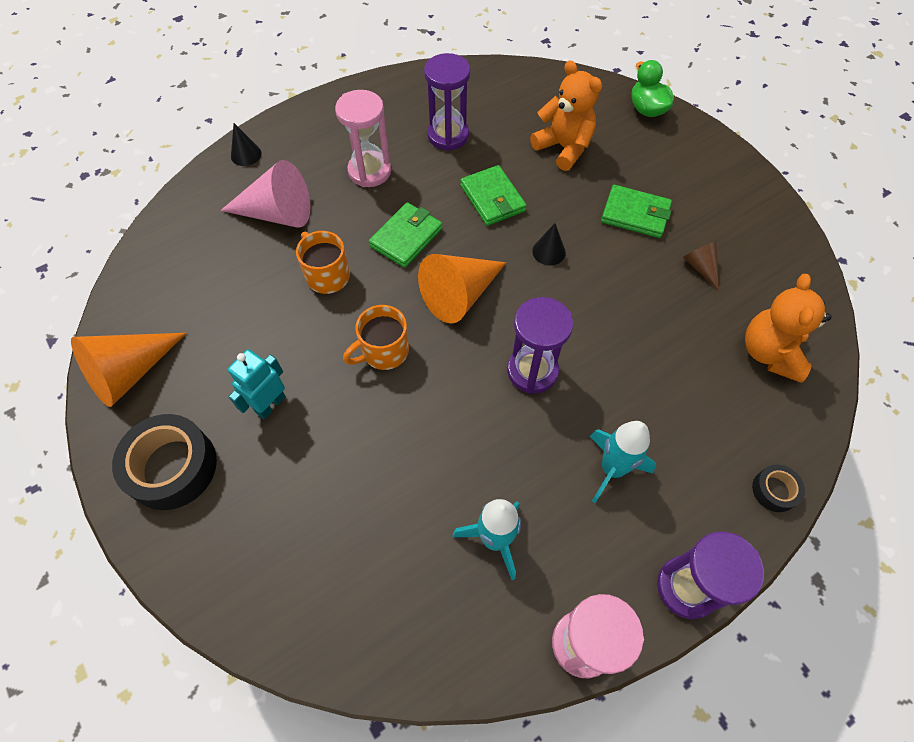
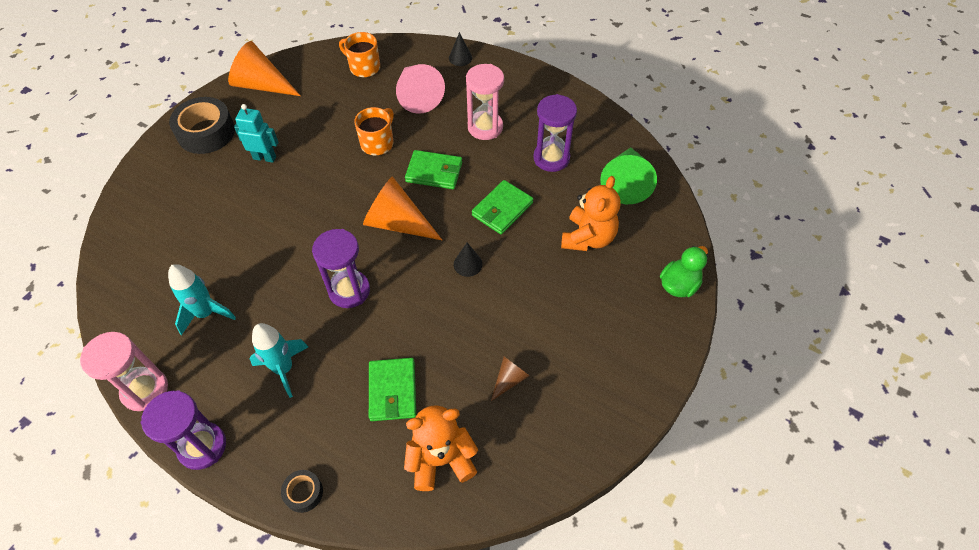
camera: 65 degrees right, 5 degrees down
(383, 351) = (329, 198): orange mug -> orange mug (364, 67)
(512, 95) = (625, 183): none -> green cone
(635, 214) = (542, 312): green wallet -> green wallet (393, 391)

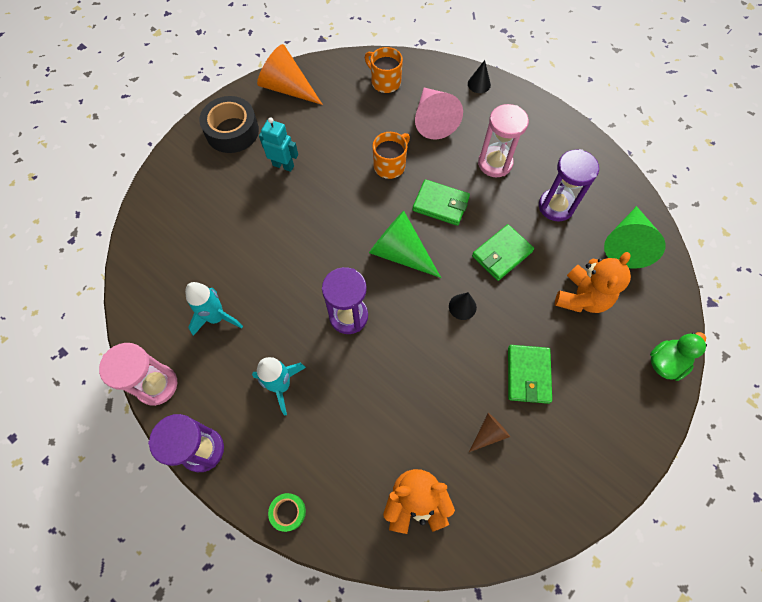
camera: 10 degrees right, 10 degrees up
(303, 493) = (288, 512): black tape -> green tape
(393, 391) = (378, 425): green wallet -> green wallet (528, 375)
(397, 223) = (400, 252): orange cone -> green cone

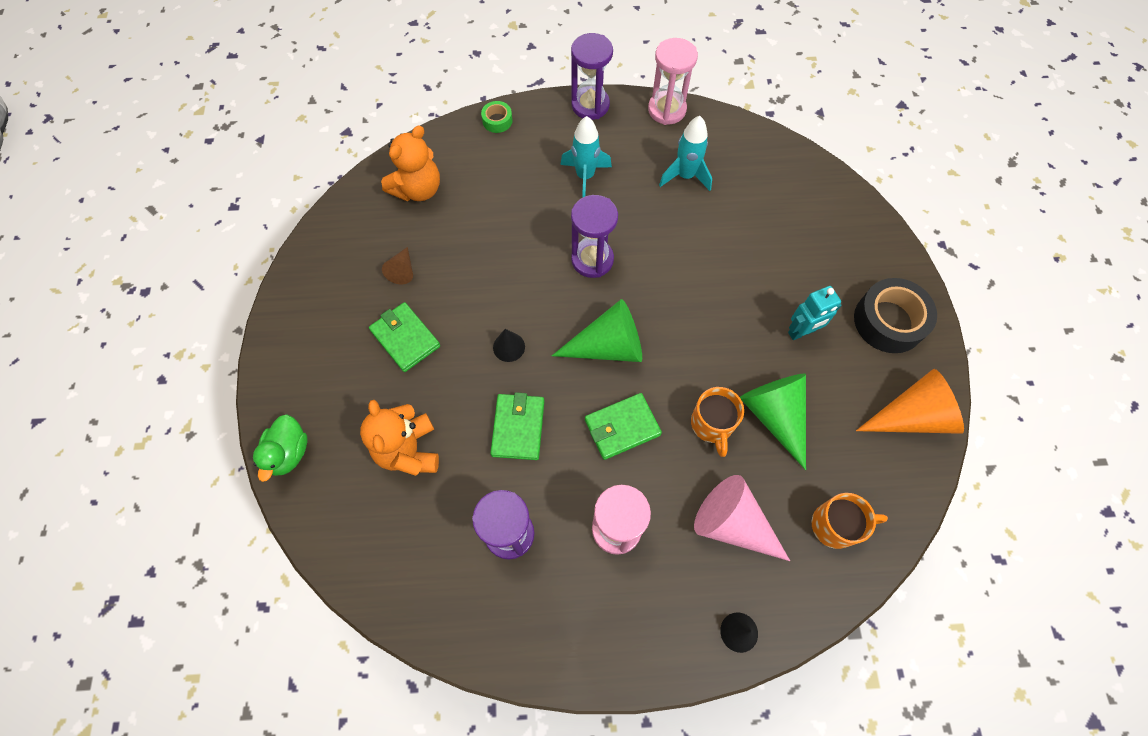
camera: 135 degrees right, 0 degrees up
(626, 244) = (404, 554): green cone -> green cone (775, 416)

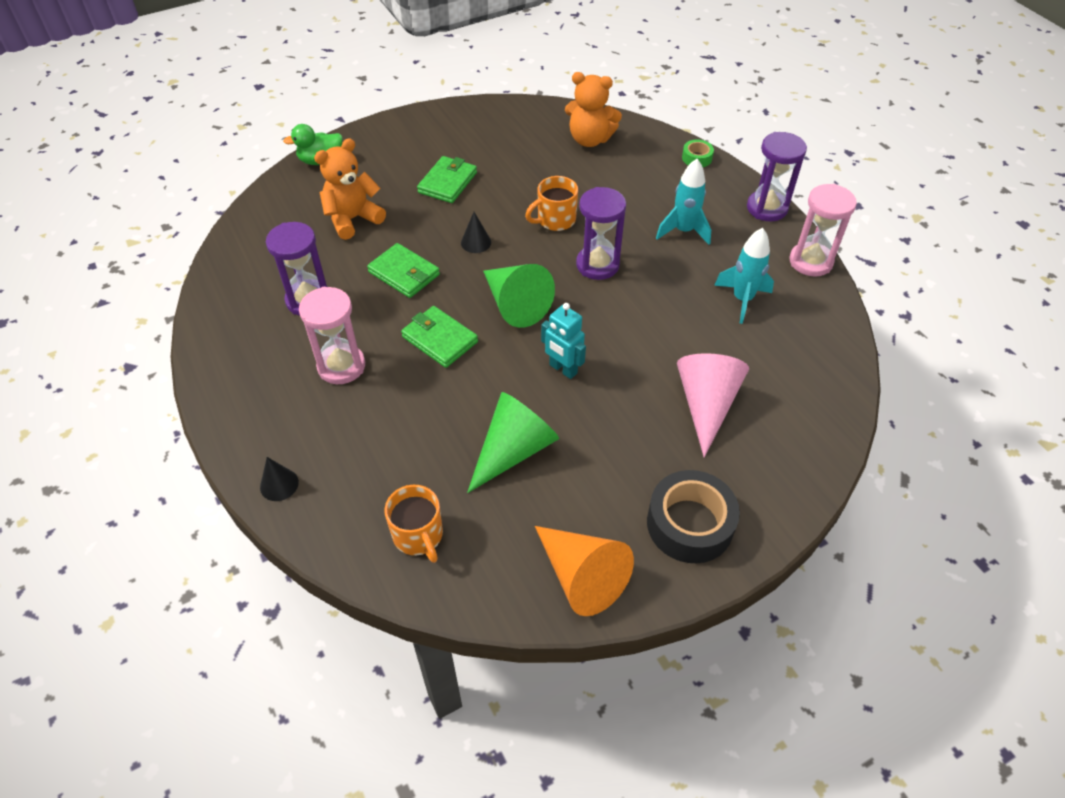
camera: 65 degrees right, 15 degrees down
(402, 270) = (507, 159): brown cone -> none
(518, 428) = (404, 273): green wallet -> green wallet turned 60 degrees clockwise
(712, 425) = (477, 403): orange mug -> orange mug (555, 220)
(732, 524) = (383, 449): pink cone -> pink cone (706, 405)
(801, 332) = (624, 446): turquoise robot -> turquoise robot (563, 369)

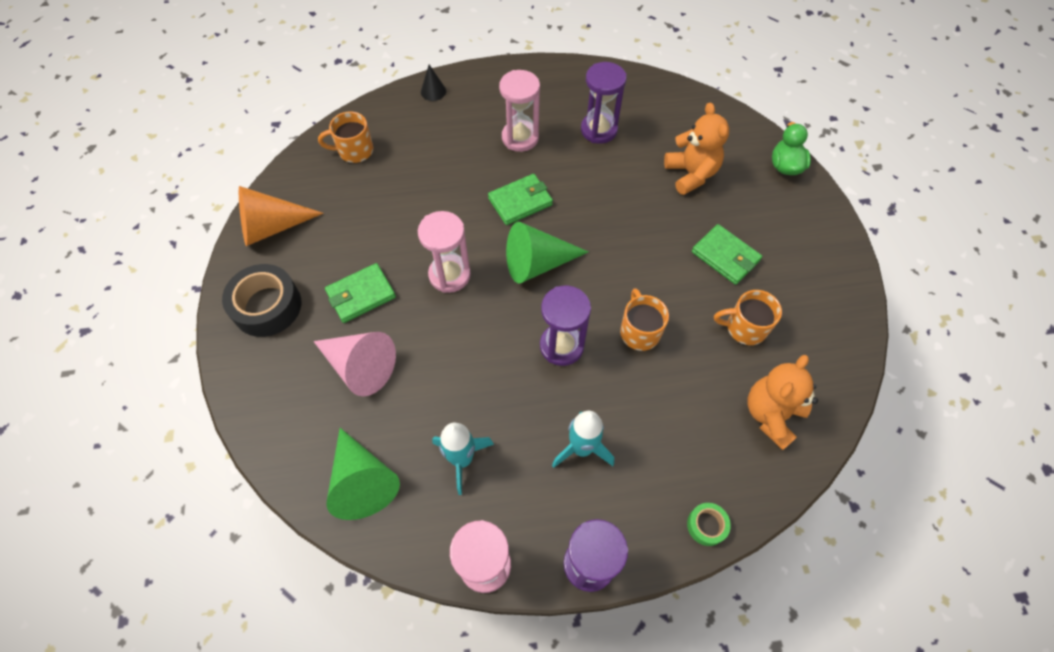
camera: 110 degrees right, 10 degrees up
(404, 273) = (607, 195): green wallet -> green wallet (361, 295)
(476, 242) = (628, 256): black cone -> none
(513, 450) = (390, 219): green cone -> green cone (362, 481)
(518, 162) = (744, 328): none -> orange mug
(563, 369) = (449, 275): turquoise robot -> pink hourglass

